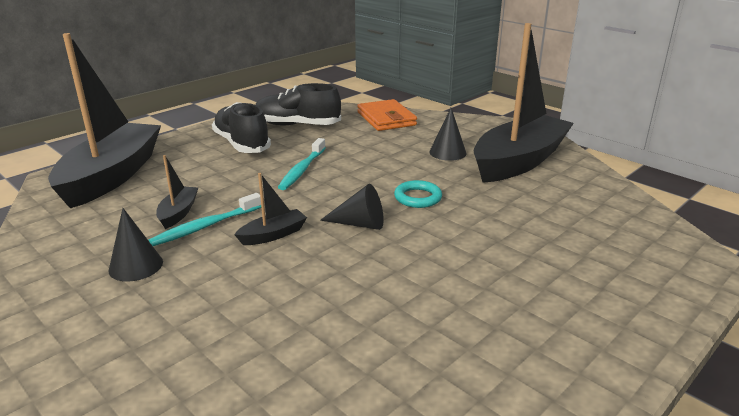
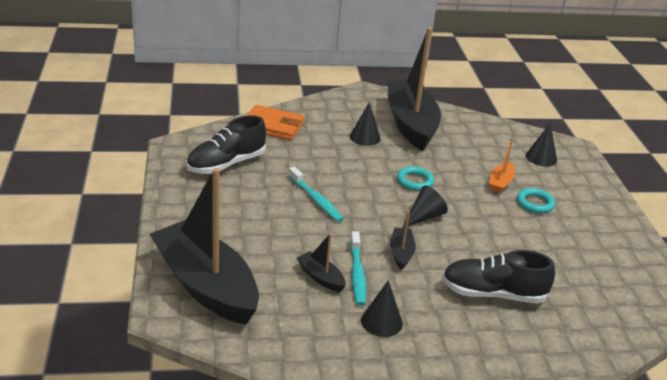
camera: 55 degrees left, 5 degrees up
(241, 144) = (228, 203): black shoe -> black shoe (493, 294)
(511, 242) = (500, 183): none -> orange boat
(513, 278) = (535, 203): none -> turquoise ring
(626, 248) = (541, 157): none -> black cone

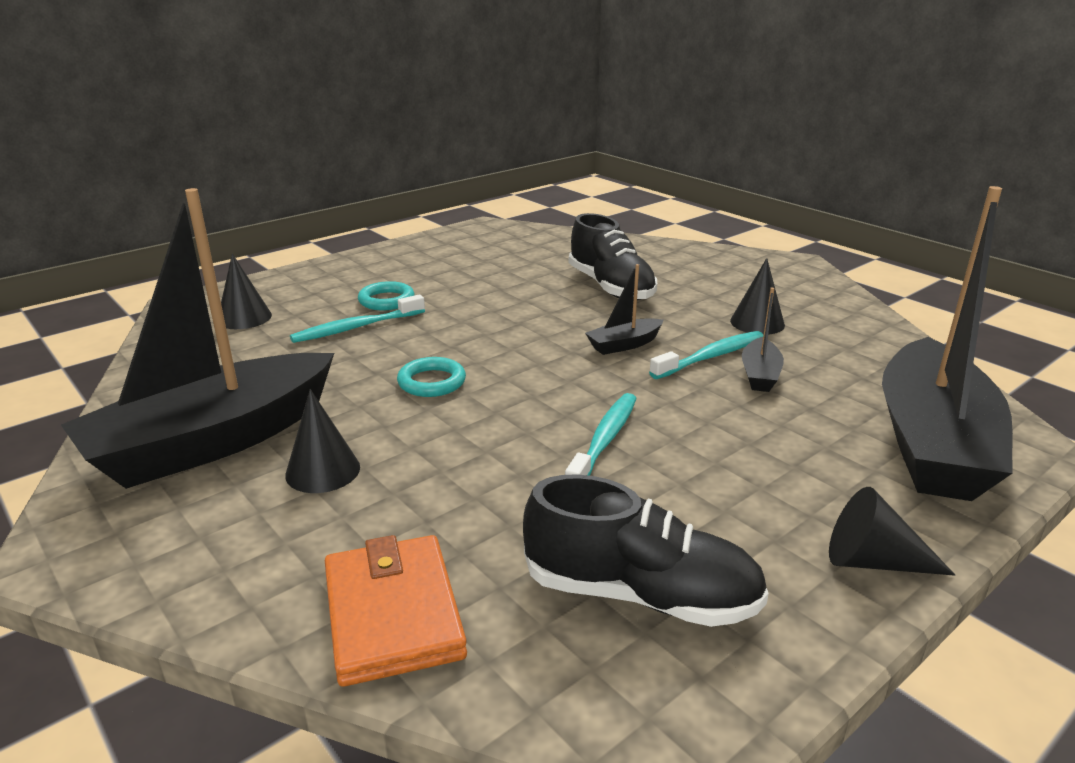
camera: 120 degrees left, 5 degrees down
(424, 217) = (521, 352): black cone -> black cone (873, 561)
(500, 183) = (357, 327): orange boat -> turquoise toothbrush

